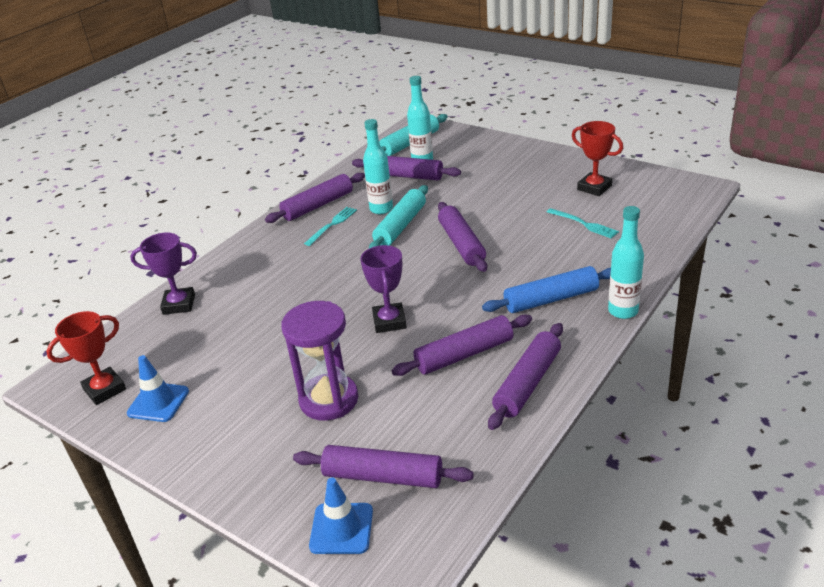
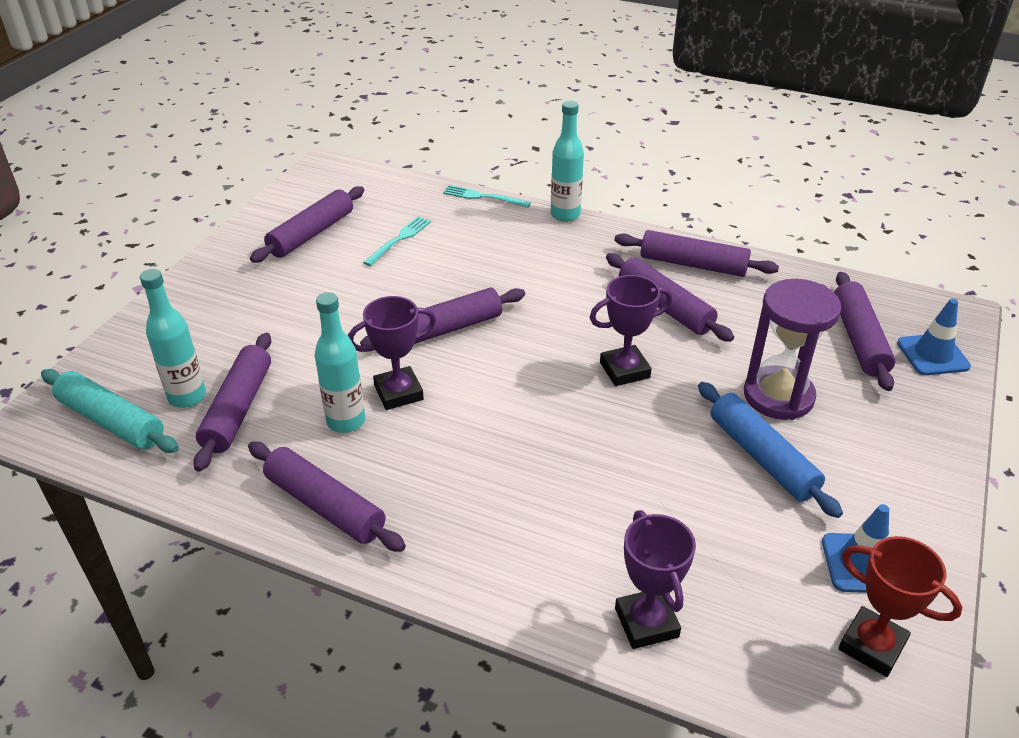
camera: 105 degrees left, 5 degrees up
(332, 224) = (391, 472): turquoise fork -> turquoise fork (482, 197)
(400, 226) = (398, 392): turquoise rolling pin -> purple trophy
(551, 299) = (553, 256): blue rolling pin -> blue rolling pin (762, 457)
(594, 187) = (311, 234): red trophy -> purple rolling pin

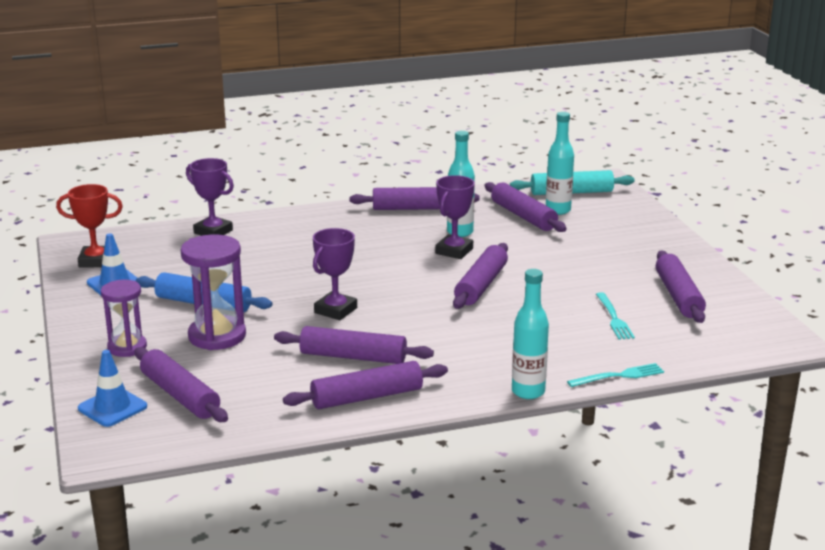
camera: 140 degrees right, 15 degrees down
(889, 428) = (127, 347): none -> purple hourglass

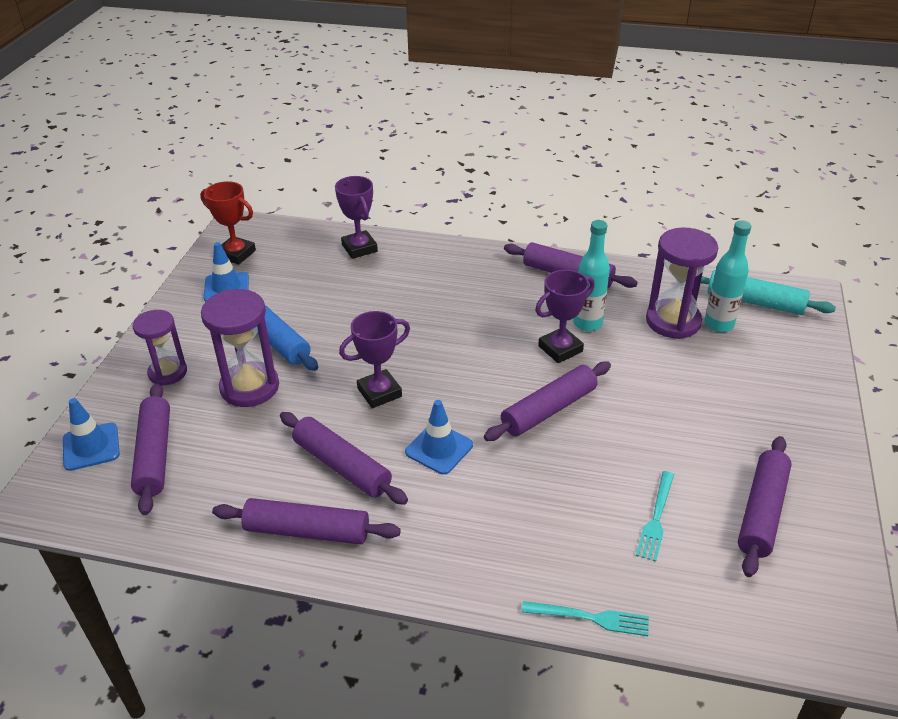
camera: 30 degrees right, 15 degrees up
(420, 327) = (439, 448): none -> blue traffic cone
(523, 216) = (673, 321): purple rolling pin -> purple hourglass
(528, 392) = (470, 597): turquoise bottle -> none

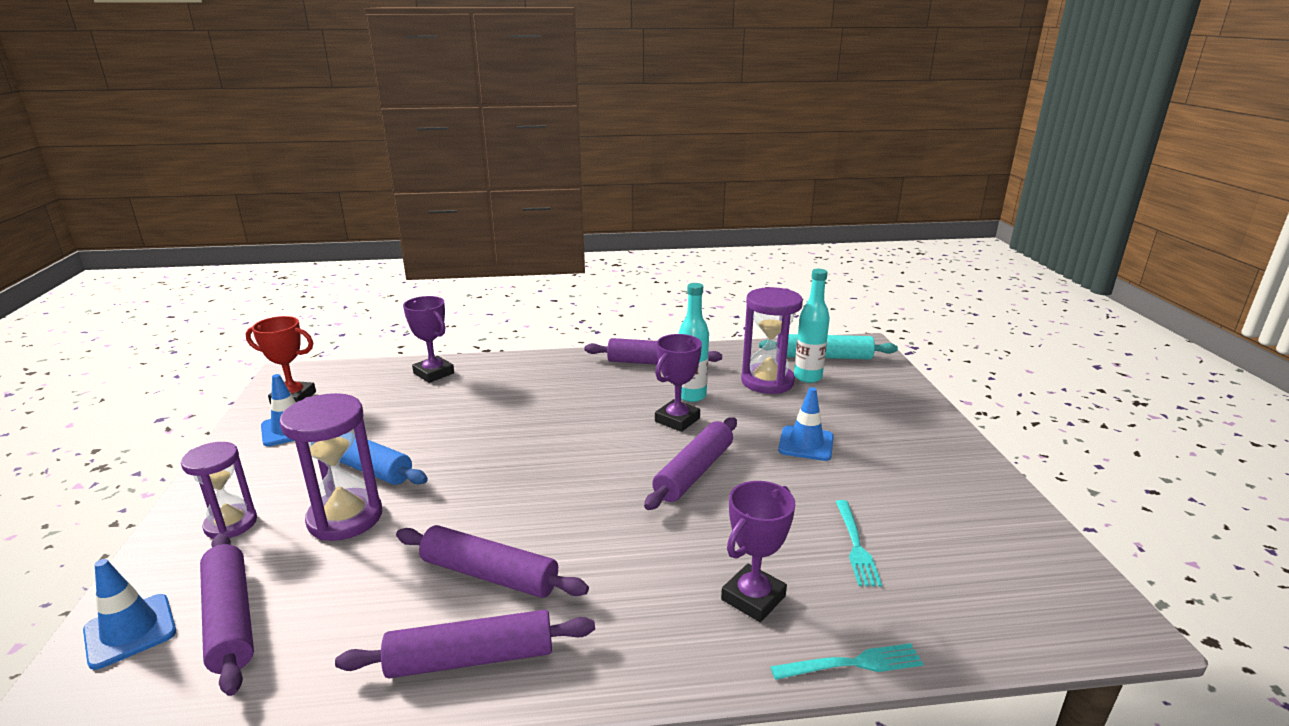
camera: 20 degrees left, 15 degrees down
(379, 392) = (505, 492): purple trophy -> purple trophy (753, 598)
(439, 448) = (596, 532): blue traffic cone -> blue traffic cone (806, 444)
(761, 511) = (946, 516): purple rolling pin -> none

